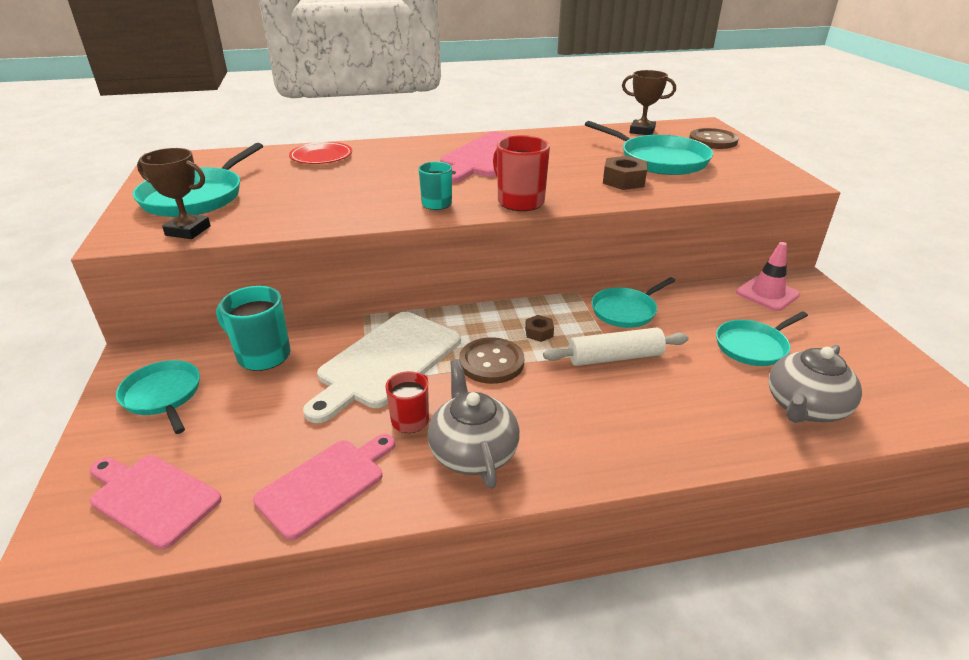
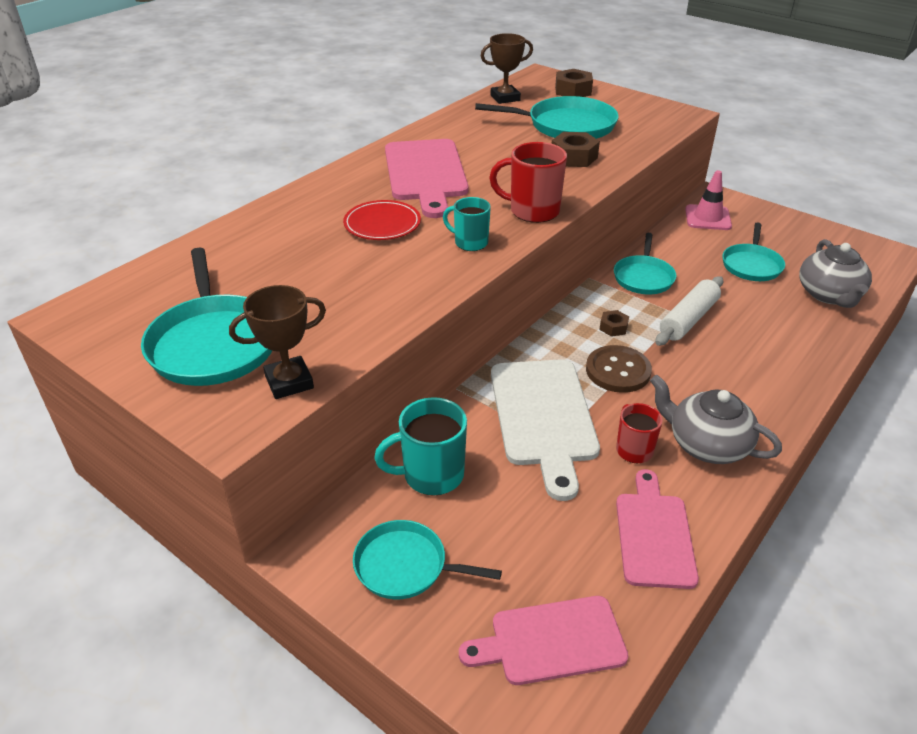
camera: 40 degrees left, 5 degrees up
(321, 157) = (257, 237): red plate -> red plate (382, 224)
(713, 141) = (573, 91): brown button -> brown nut

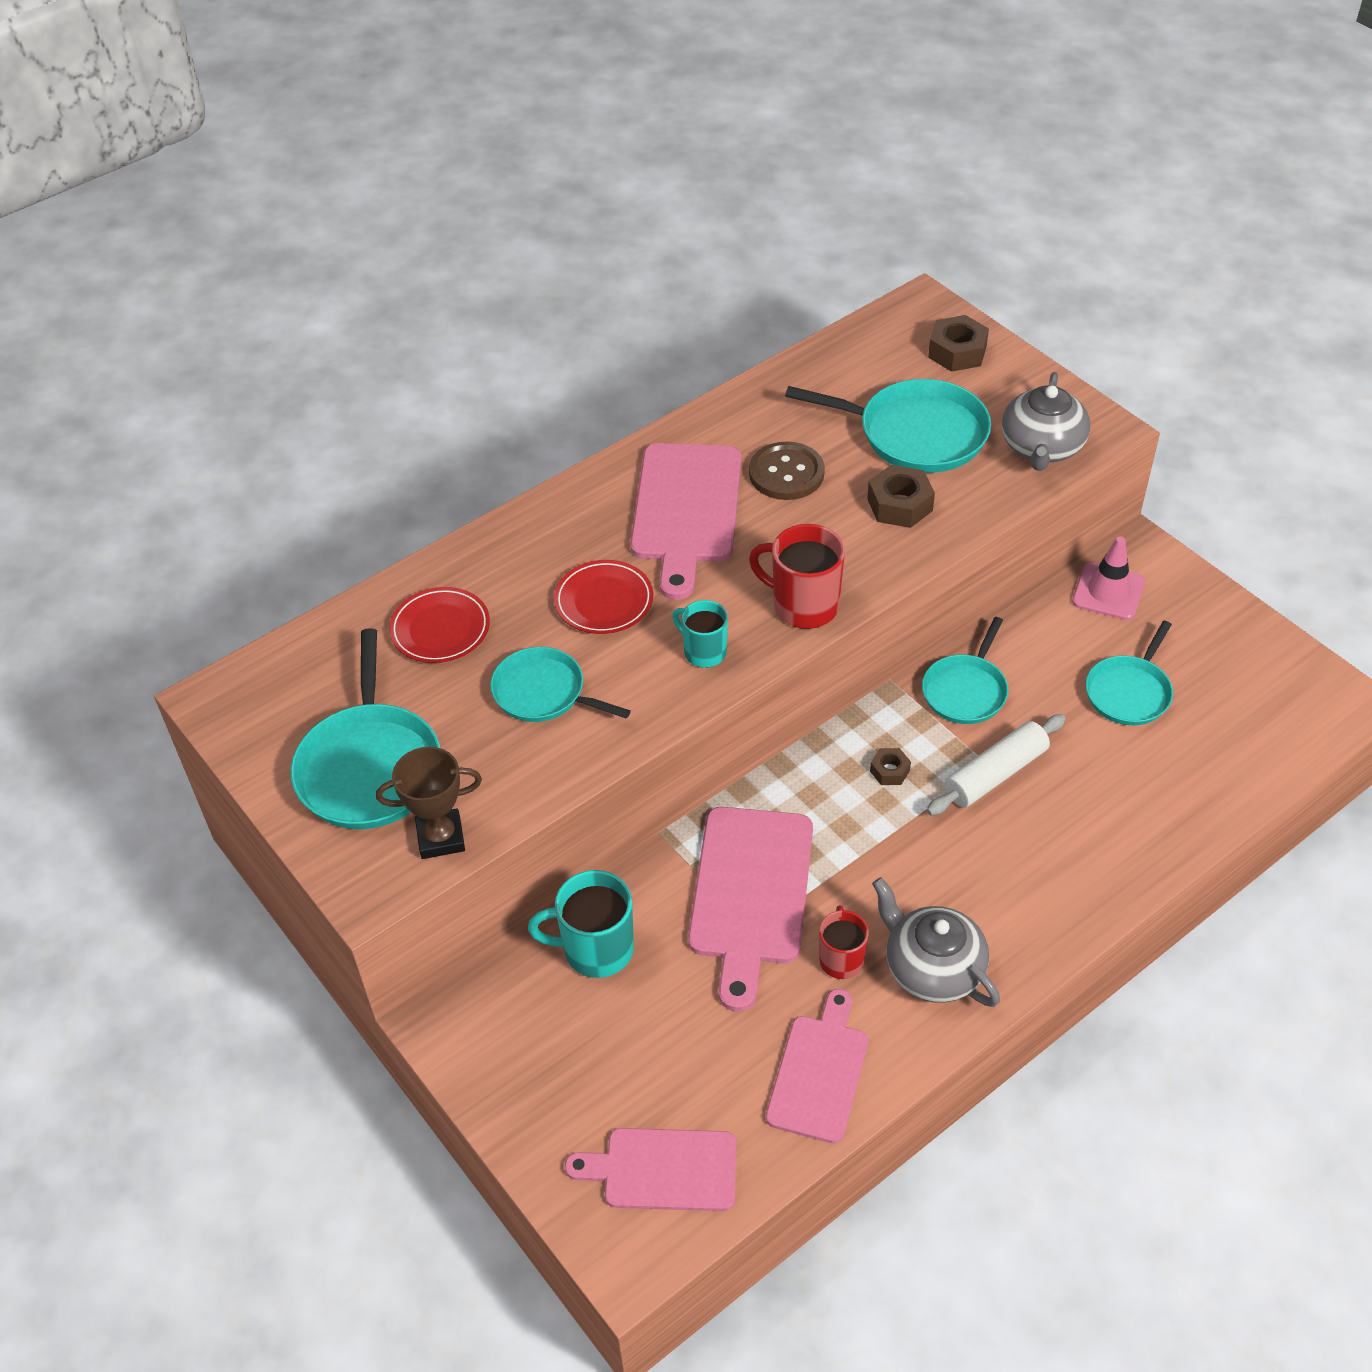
camera: 15 degrees right, 10 degrees up
(256, 253) = (440, 629): none -> red plate
(406, 566) = (538, 1056): turquoise pan -> turquoise pan (544, 692)
(505, 98) = (849, 357): brown trophy -> none
(543, 417) = (750, 893): white cutting board -> pink cutting board
(618, 371) = (868, 841): brown button -> brown button (786, 473)
(829, 295) = (1213, 763): grey teapot -> grey teapot (1041, 448)

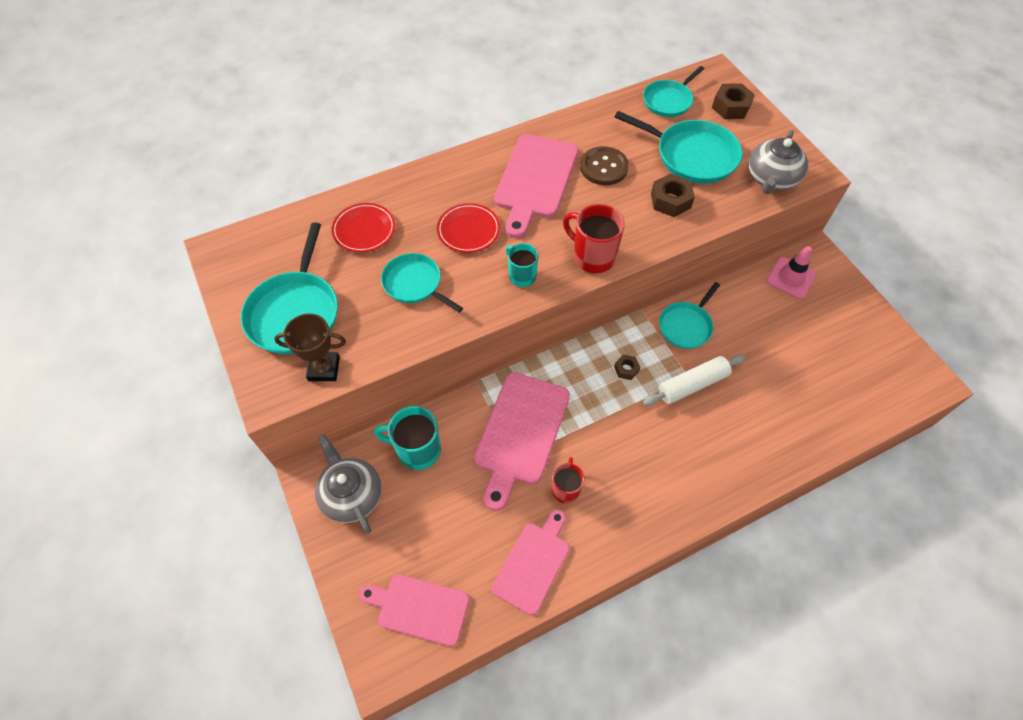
camera: 10 degrees right, 10 degrees up
(932, 968) = (621, 508): grey teapot -> grey teapot (352, 494)
(1129, 692) = (789, 347): turquoise pan -> turquoise pan (668, 100)

